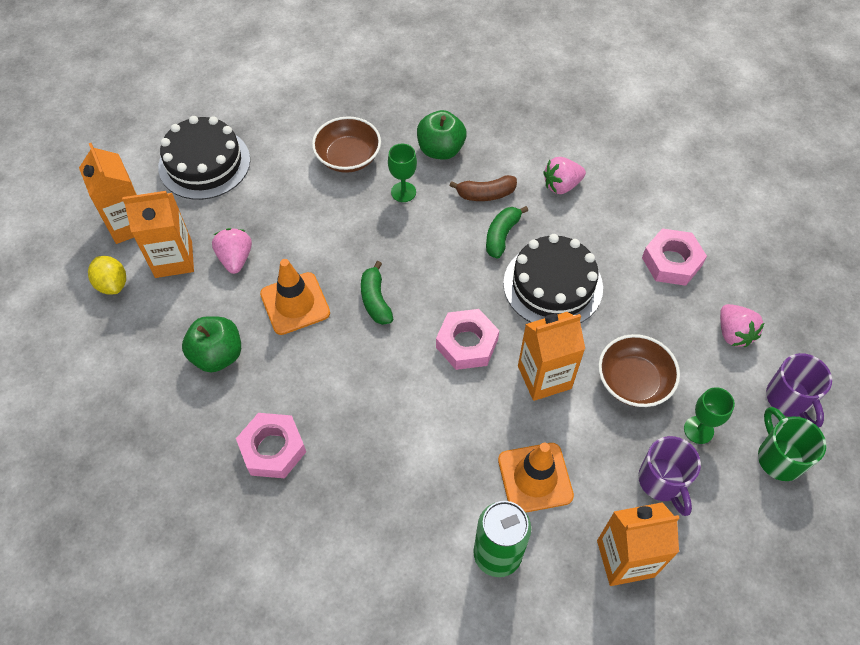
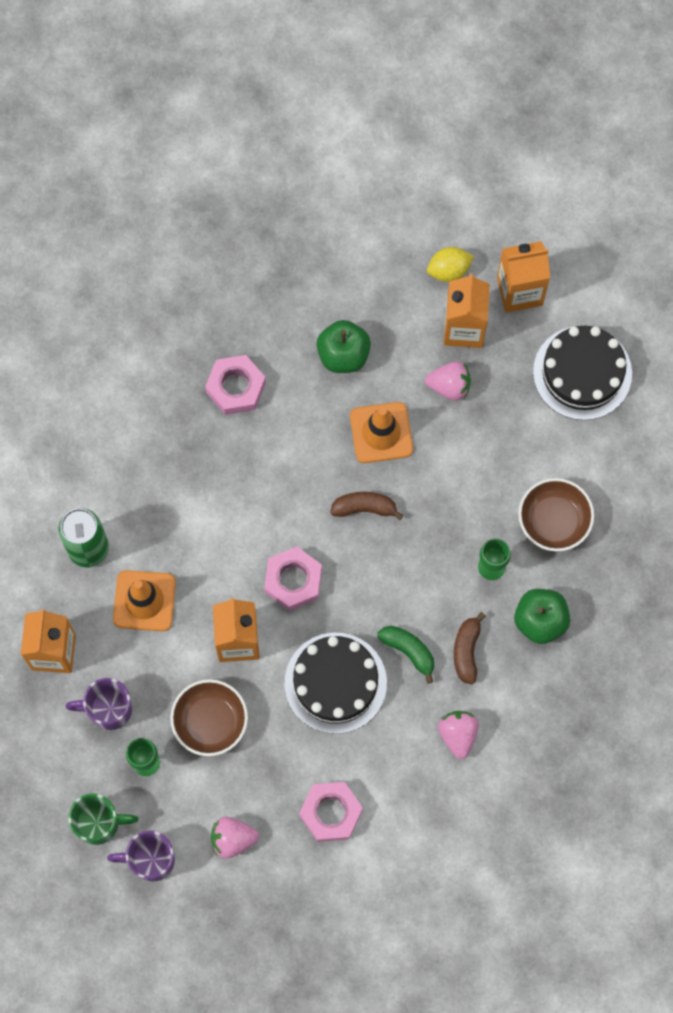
camera: 105 degrees right, 15 degrees up
(375, 300) = (364, 508): green banana -> brown banana

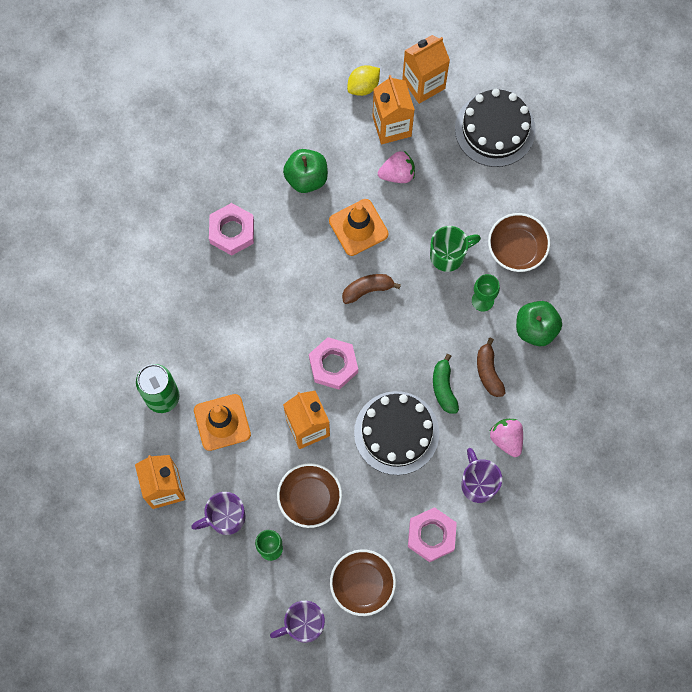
camera: 20 degrees left, 0 degrees up
(99, 823) = (251, 610): green mug -> green mug (448, 255)
(233, 839) = (362, 584): pink strawberry -> brown bowl
(406, 773) = (478, 483): none -> purple mug
(409, 651) = (444, 388): green banana -> green banana turned 120 degrees counterclockwise

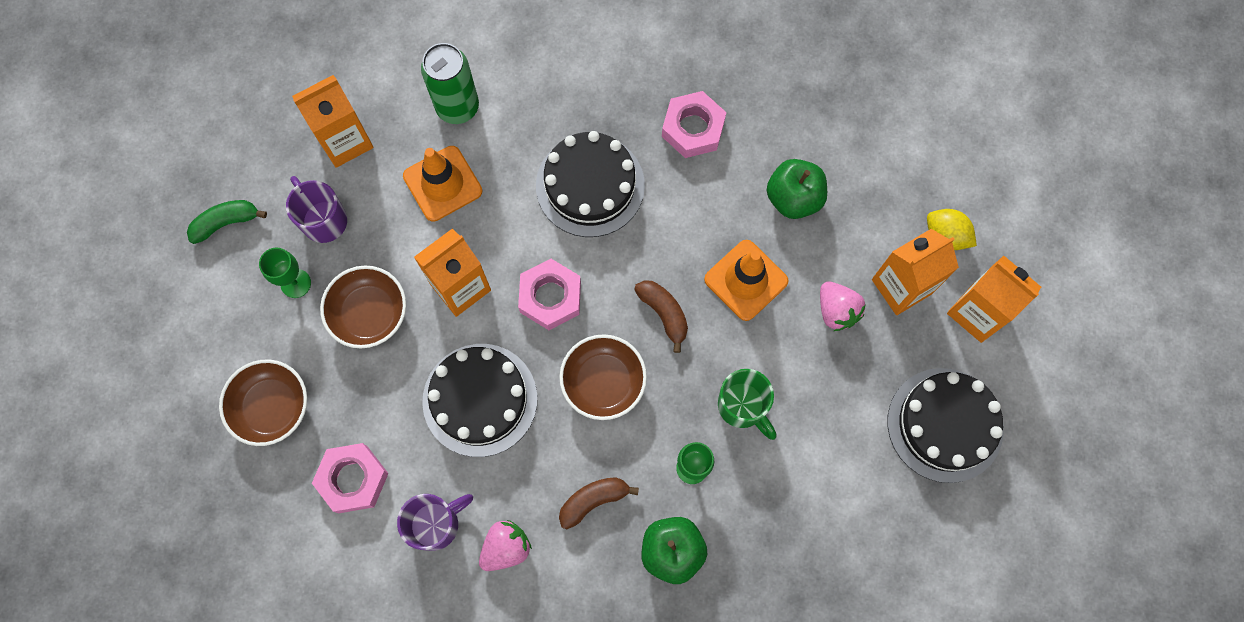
camera: 75 degrees right, 0 degrees up
(255, 316) = (590, 185): none -> black cake
(303, 624) = (207, 348): purple mug -> none
(444, 388) = (556, 446): green banana -> green banana (226, 223)
(516, 248) = (780, 497): brown bowl -> brown bowl (603, 382)

